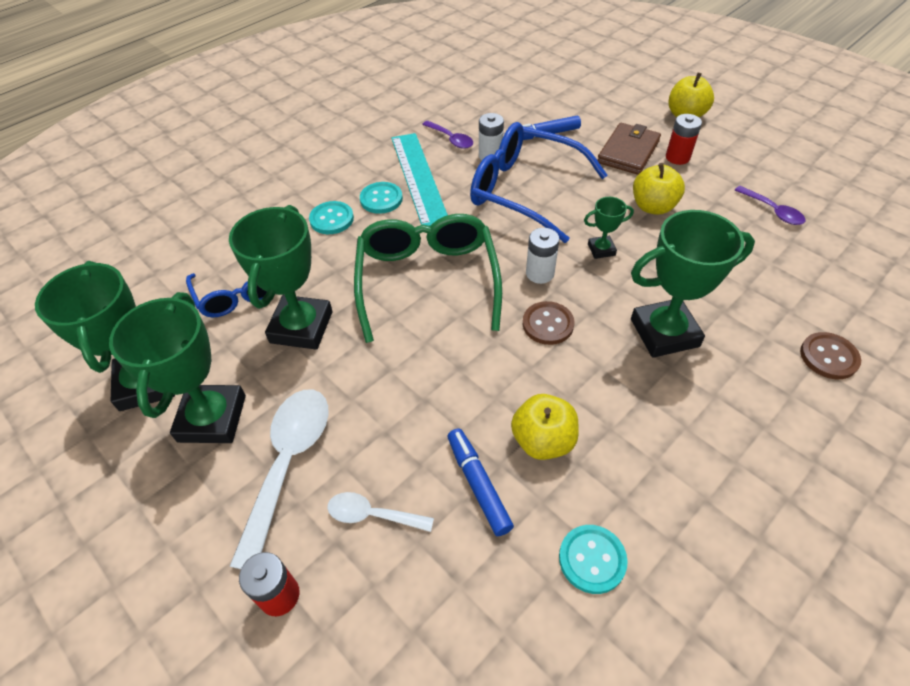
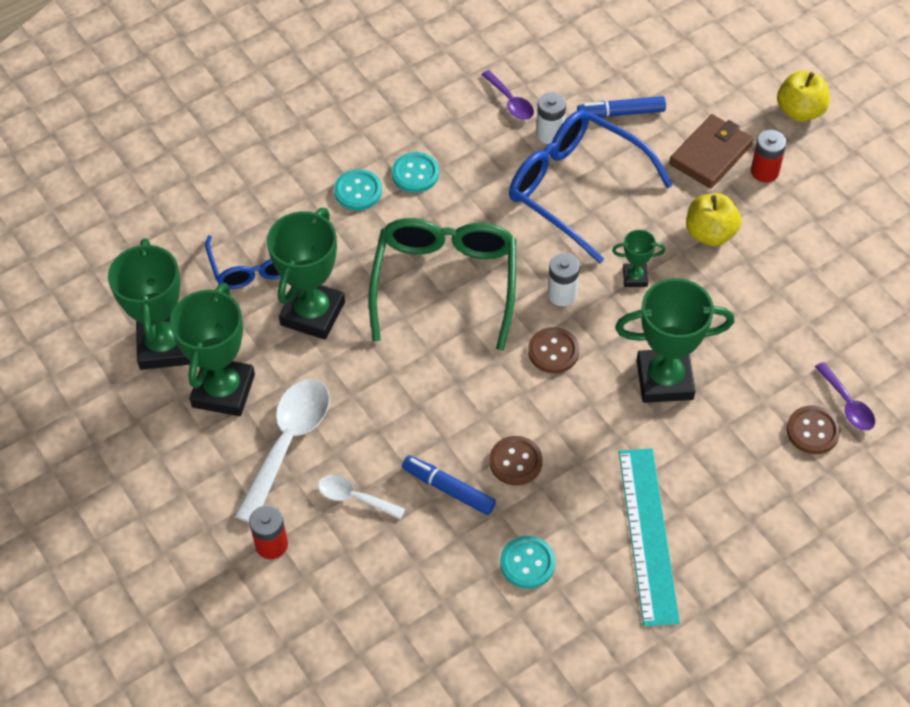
camera: 10 degrees right, 5 degrees up
(419, 178) = (462, 151): turquoise ruler -> turquoise ruler (648, 535)
(478, 485) = (449, 489): blue marker -> blue marker turned 45 degrees counterclockwise
(543, 440) = (515, 462): yellow apple -> brown button
(773, 211) = (839, 261): purple spoon -> purple spoon (847, 404)

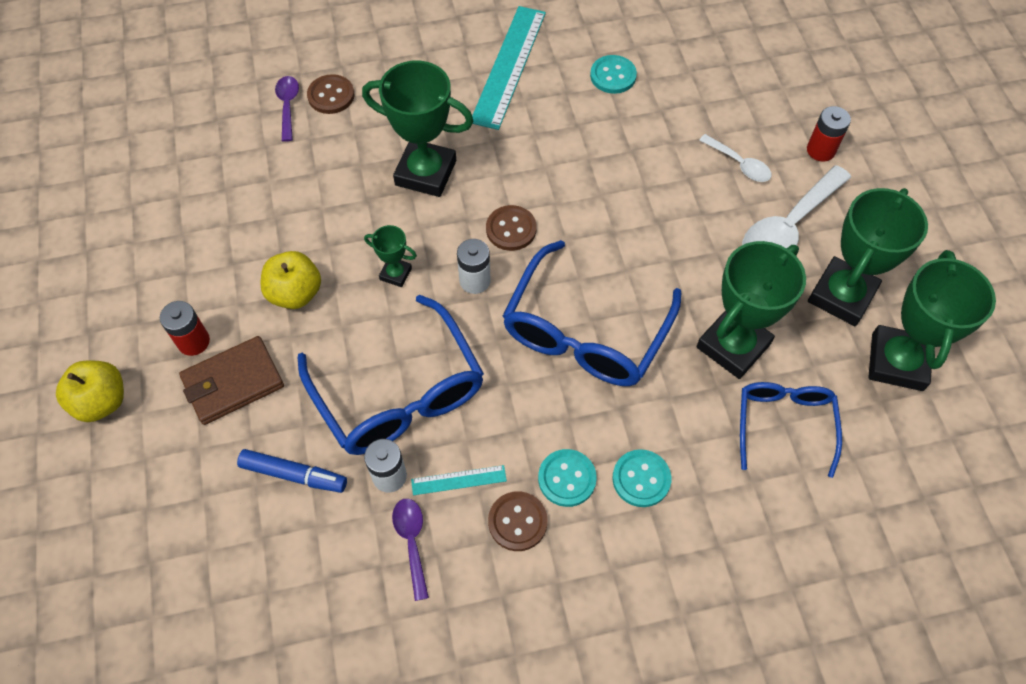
camera: 160 degrees left, 5 degrees up
(445, 283) = (585, 332): green glasses -> blue glasses
(449, 489) = (655, 146): blue marker -> none
(497, 147) = (459, 480): none -> turquoise ruler
(515, 462) = (589, 149): brown button -> brown button (517, 522)

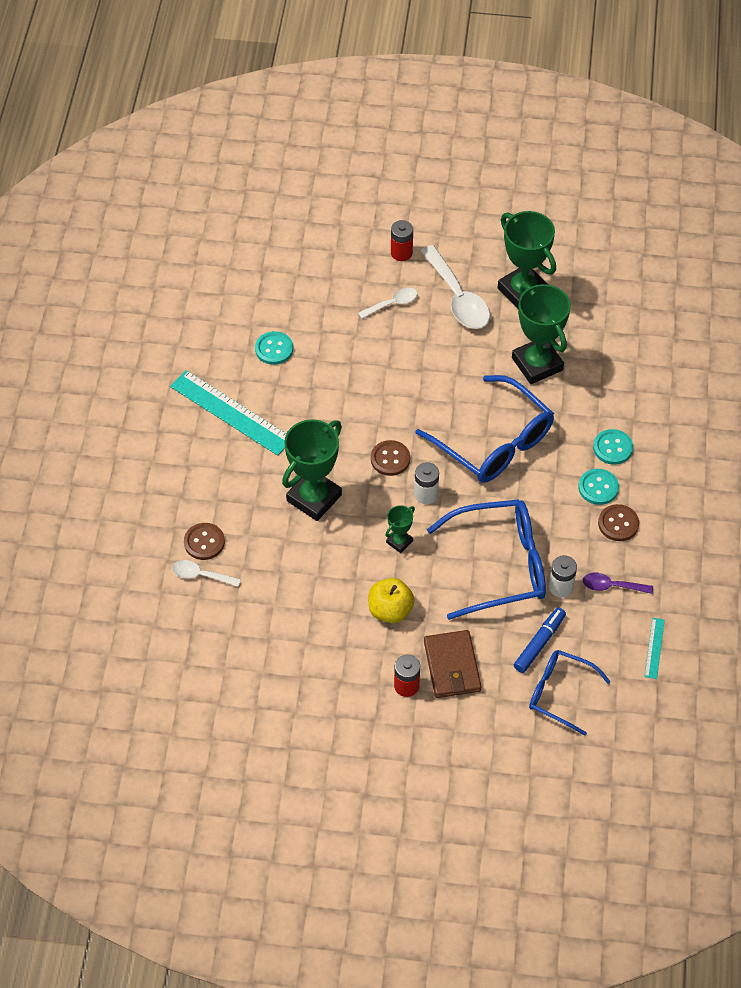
camera: 70 degrees left, 5 degrees down
(101, 401) = (435, 755): yellow apple -> none
(288, 106) = (201, 575): purple spoon -> white spoon
(459, 480) = (578, 548): turquoise ruler -> turquoise ruler (654, 648)
(784, 424) = (602, 359): blue glasses -> blue glasses (560, 693)
(897, 362) = (582, 284): green trophy -> none

